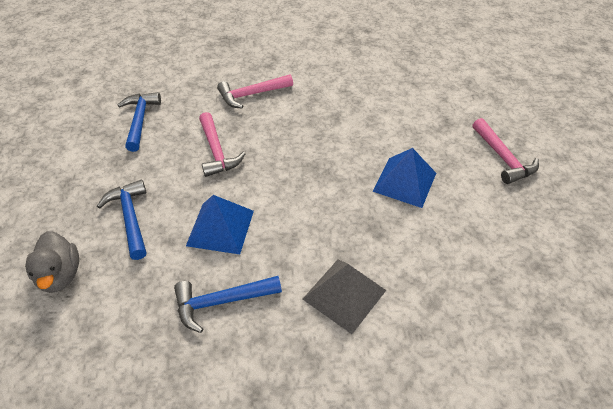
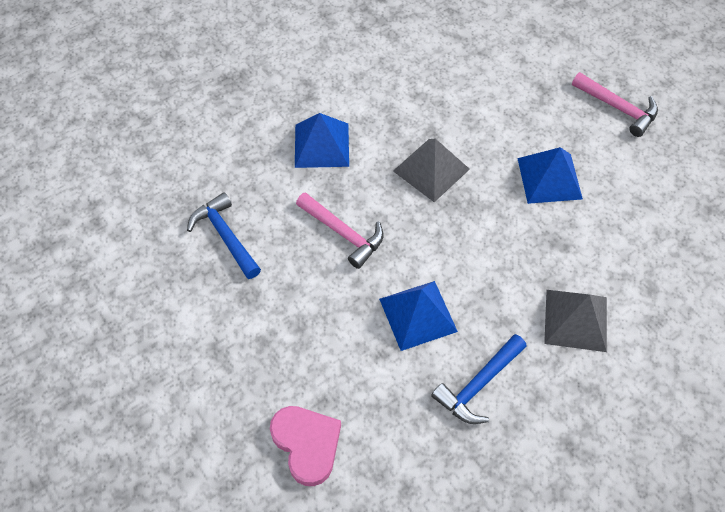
camera: 30 degrees left, 10 degrees up
(60, 275) = (307, 444): grey duck -> pink heart
(130, 218) = (321, 351): blue hammer -> none
(251, 95) = (322, 145): pink hammer -> blue pyramid
(315, 139) = (431, 170): none -> grey pyramid

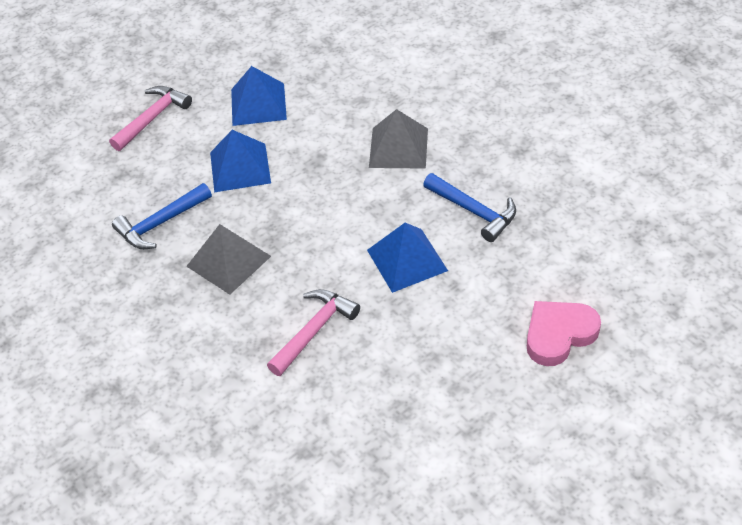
camera: 90 degrees left, 10 degrees down
(225, 236) = (323, 445): blue hammer -> blue hammer (160, 223)
(322, 145) = (191, 365): blue pyramid -> blue pyramid (258, 104)

